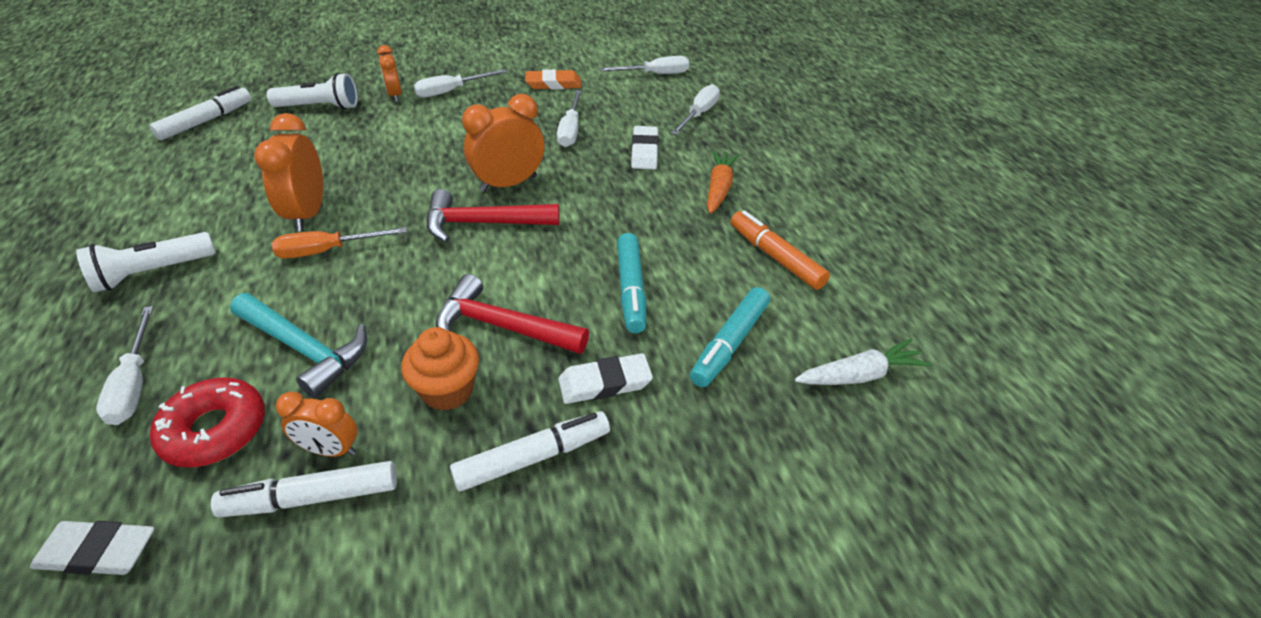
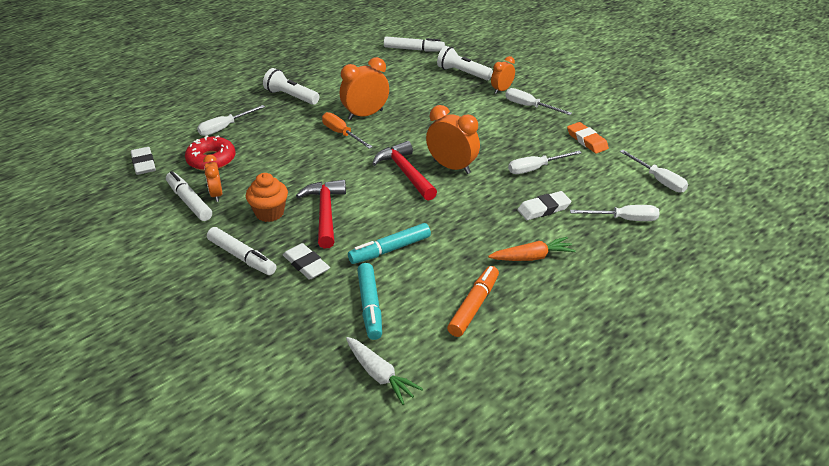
camera: 65 degrees right, 5 degrees down
(305, 349) = (270, 160): turquoise hammer -> none
(320, 107) = (462, 73): white flashlight -> white flashlight turned 150 degrees clockwise
(730, 343) = (370, 306): turquoise marker -> turquoise marker turned 105 degrees counterclockwise

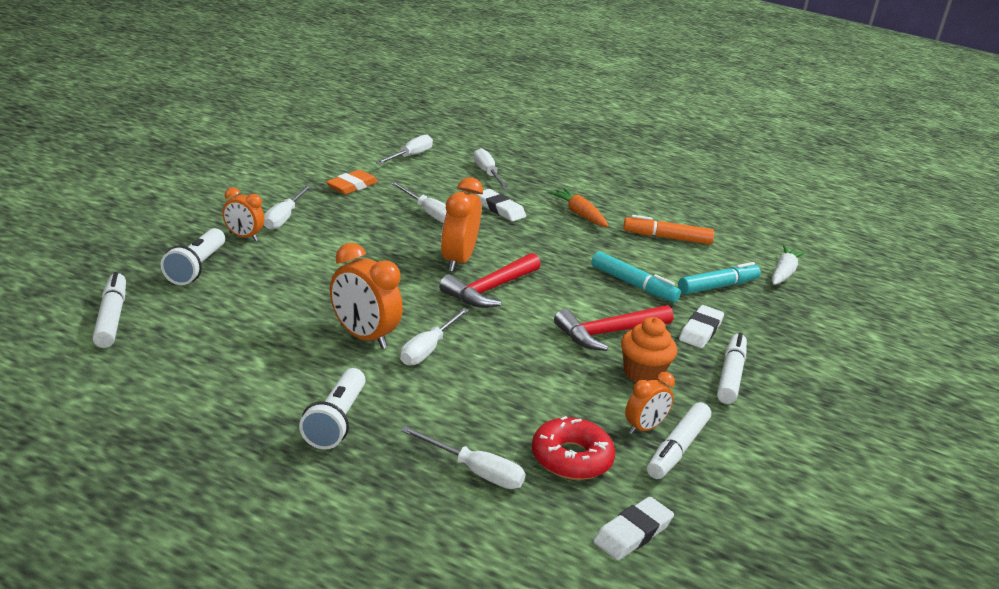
camera: 115 degrees left, 10 degrees down
(342, 134) = (428, 349): orange screwdriver -> white screwdriver

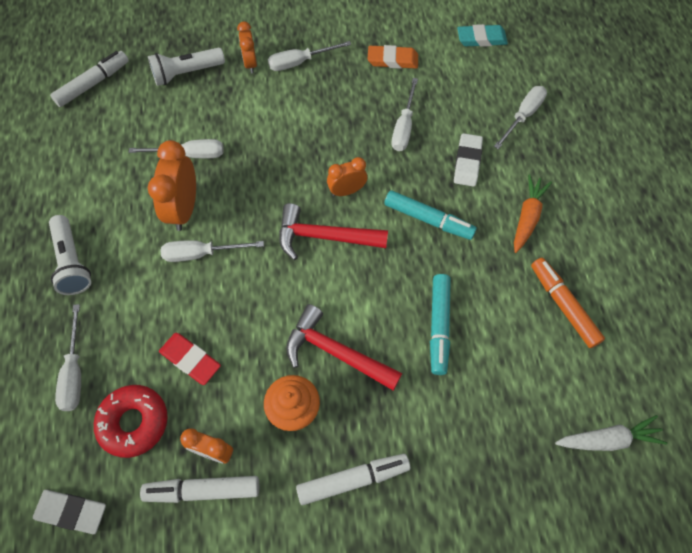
camera: 60 degrees right, 35 degrees up
(336, 421) = (73, 262): white flashlight -> white flashlight turned 90 degrees counterclockwise
(390, 151) = (481, 39): none -> turquoise eraser
(410, 156) = (488, 54): white screwdriver -> white screwdriver (190, 155)
(457, 261) = (347, 191): orange clock -> orange clock, size x0.60
(537, 401) = (190, 360): none -> red eraser
(700, 331) = (410, 419): white eraser -> none
(717, 286) = (510, 393): turquoise marker -> turquoise marker (428, 219)

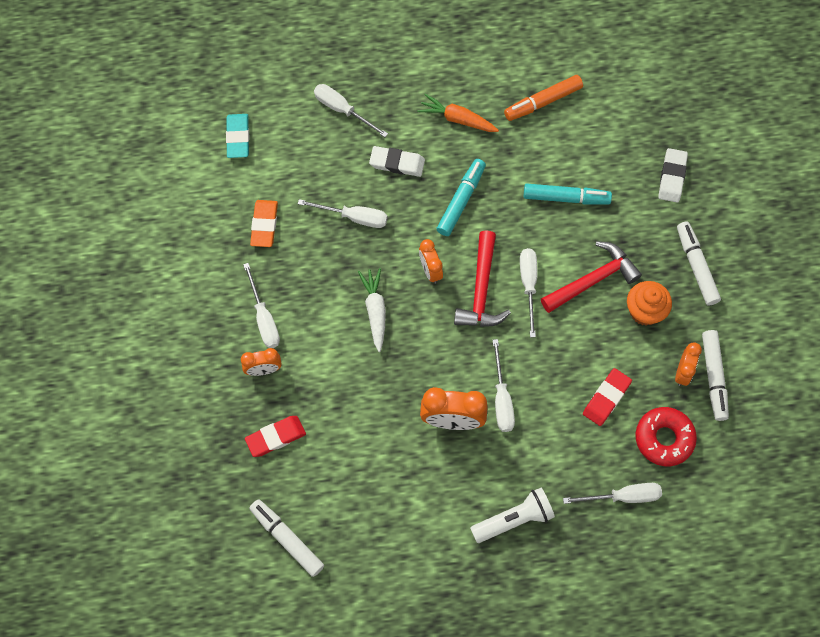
camera: 90 degrees left, 5 degrees up
(71, 512) = (738, 477): white eraser -> white eraser (672, 177)
(186, 73) = (275, 437): white flashlight -> red eraser
(190, 155) = (386, 422): white screwdriver -> white screwdriver (528, 285)
(335, 352) = (593, 280): red hammer -> red hammer turned 150 degrees counterclockwise
(608, 439) = (652, 86): white carrot -> white carrot (375, 310)

